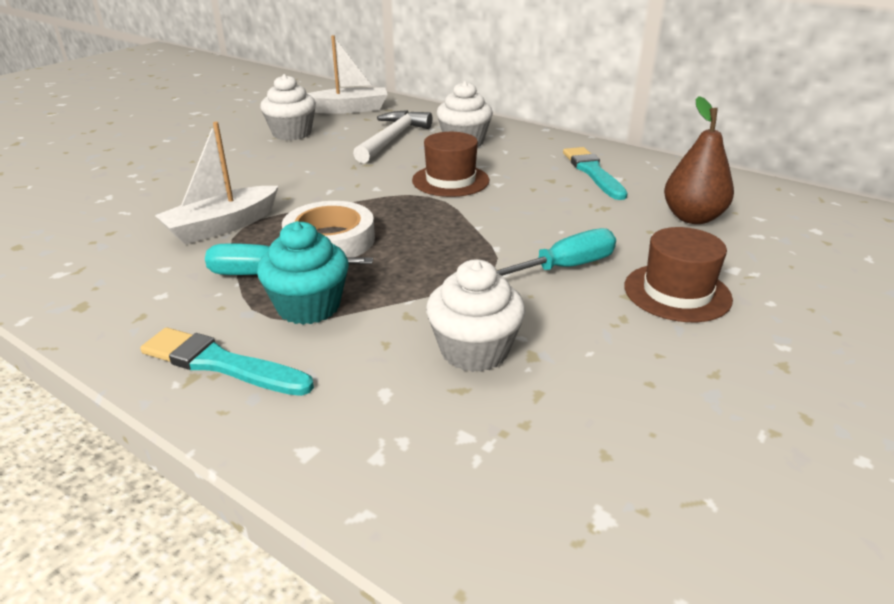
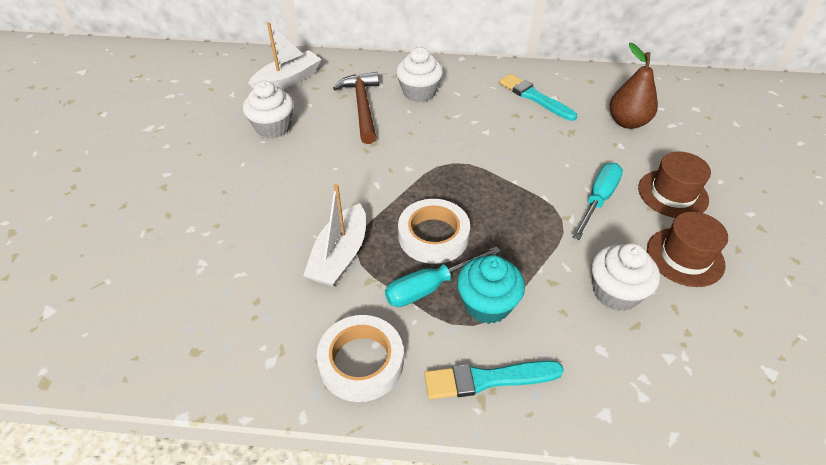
camera: 30 degrees left, 15 degrees up
(127, 302) = (361, 362): none -> white tape
(392, 139) = (362, 107): white hammer -> brown hammer
(450, 180) = (452, 140): brown hat -> brown hat (685, 257)

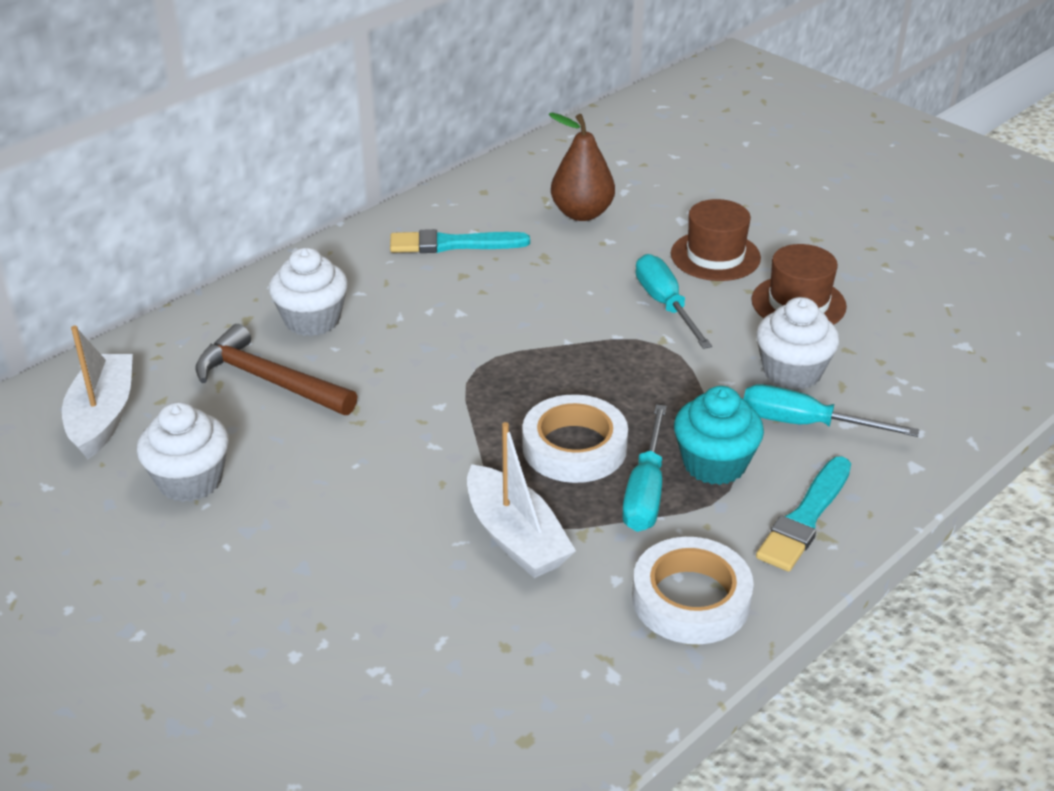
camera: 50 degrees left, 10 degrees down
(574, 328) = (805, 424): none -> turquoise screwdriver

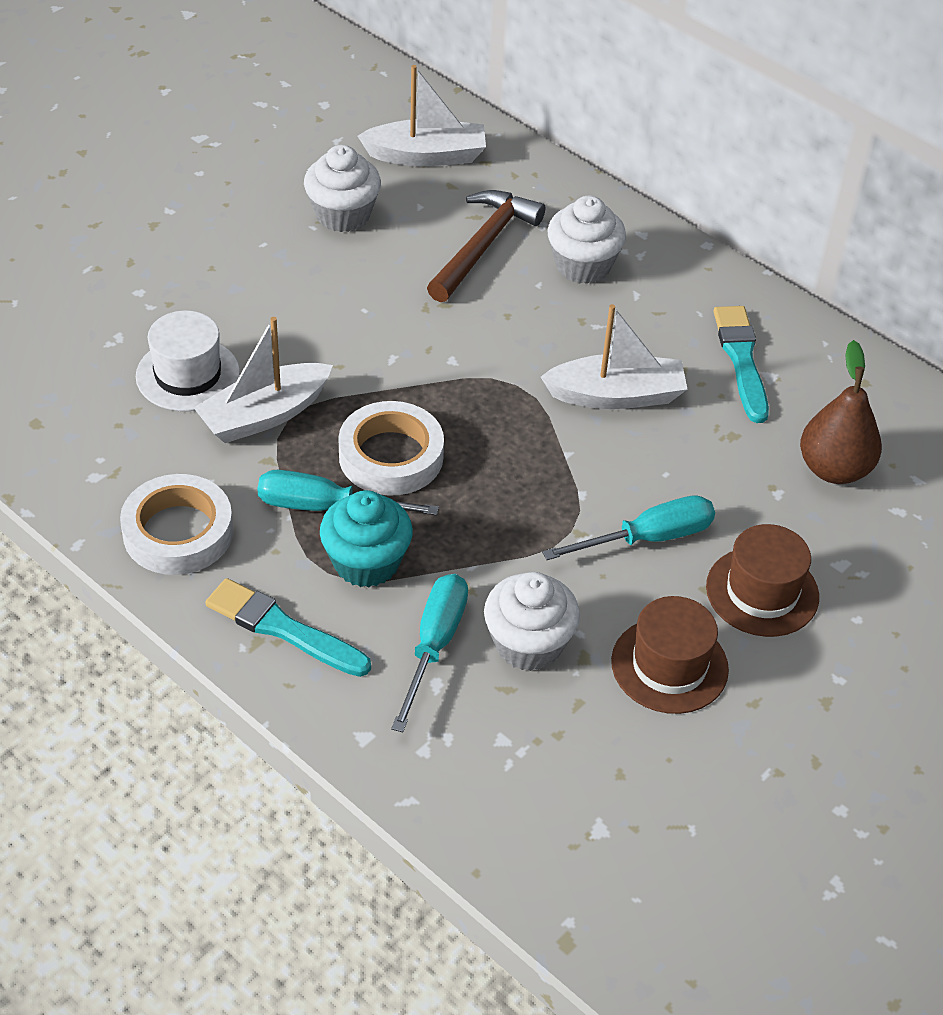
camera: 85 degrees right, 10 degrees up
(448, 602) = (188, 374): none -> white hat
(494, 311) = (616, 395): none -> white boat

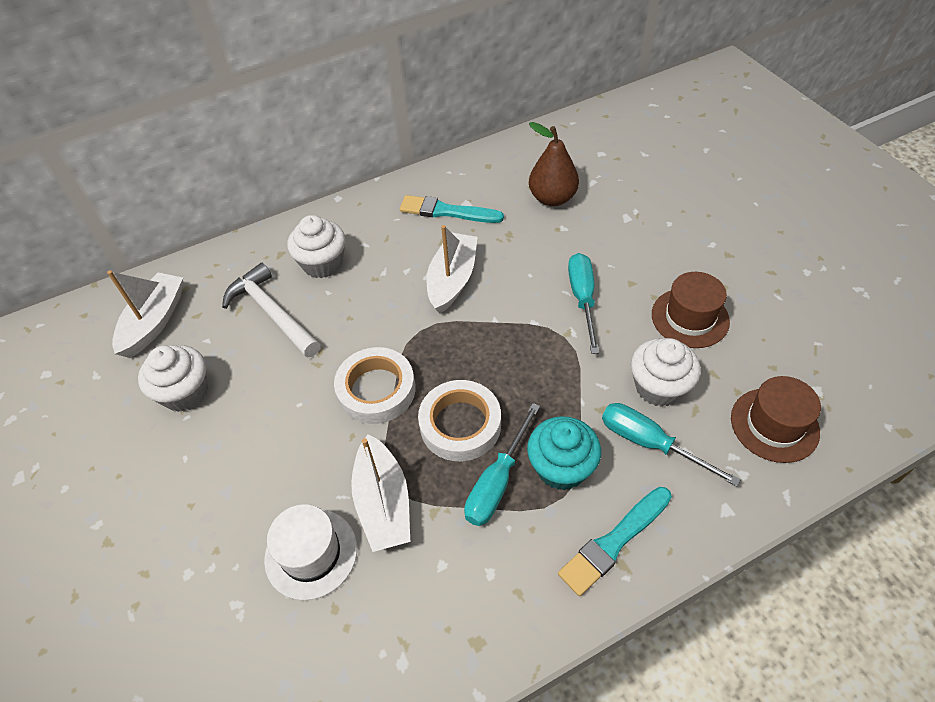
camera: 65 degrees left, 5 degrees up
(178, 532) = (491, 602): white tape -> white tape (376, 390)
(483, 246) = (272, 312): brown hammer -> white hammer
(762, 592) = (640, 257): brown hat -> brown hat (774, 425)

